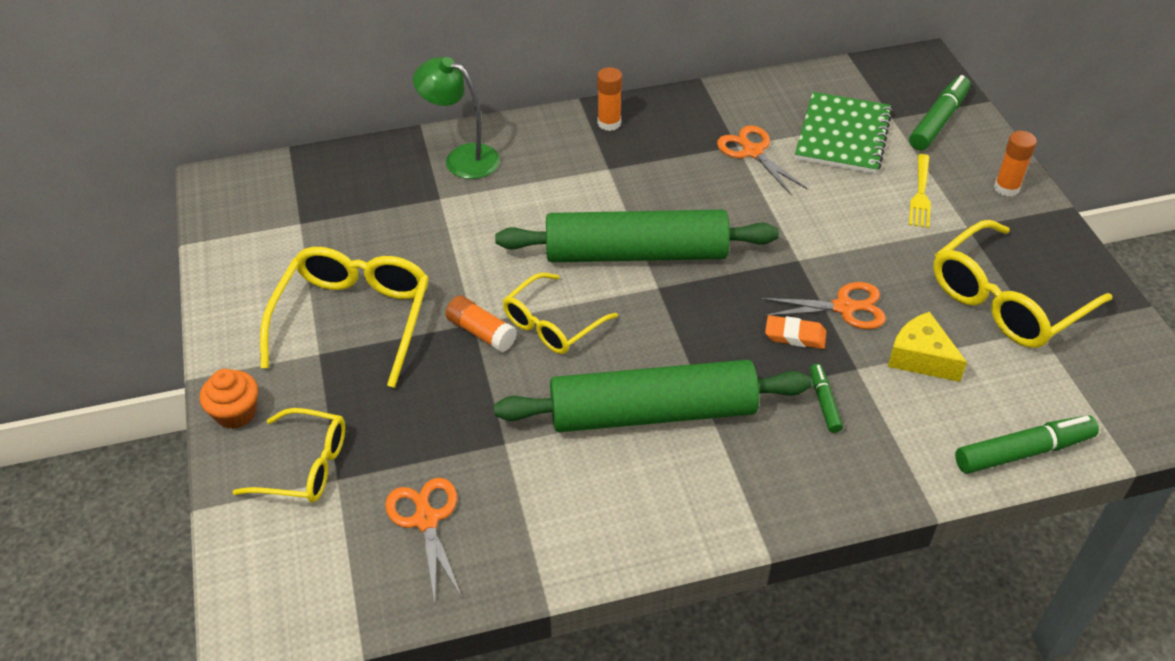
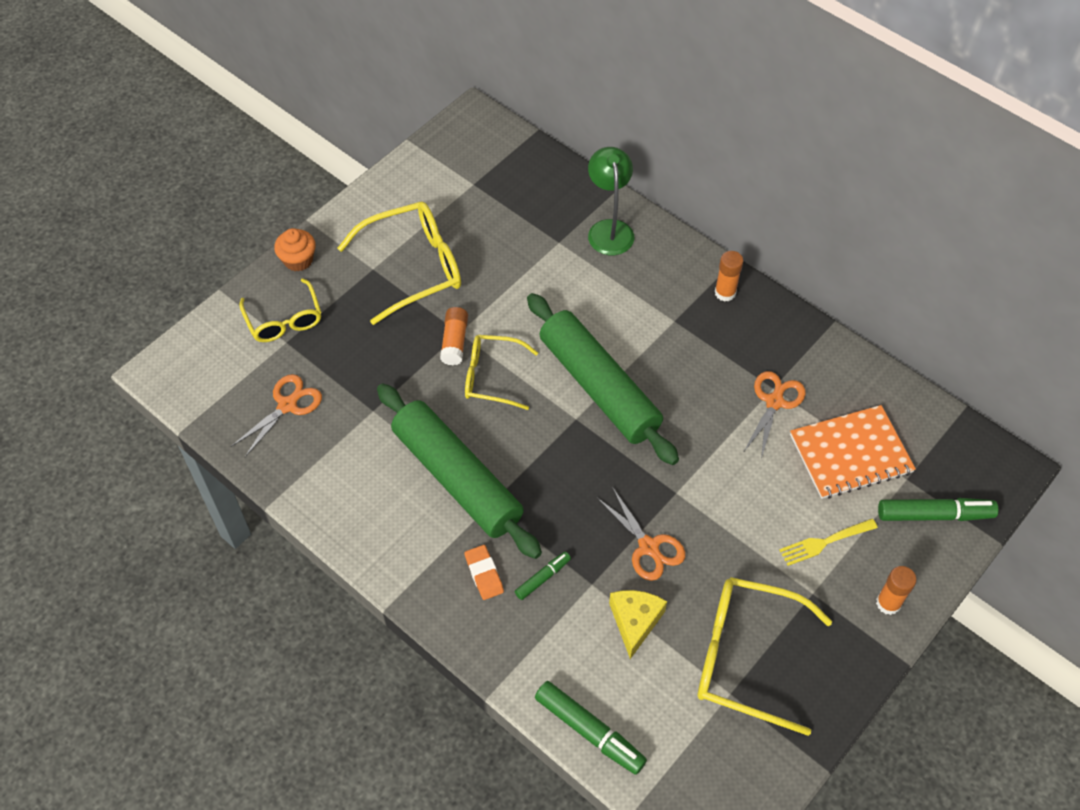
camera: 55 degrees right, 10 degrees up
(795, 335) = (594, 528): orange eraser -> orange eraser (484, 574)
(842, 135) = (850, 453): green notebook -> orange notebook

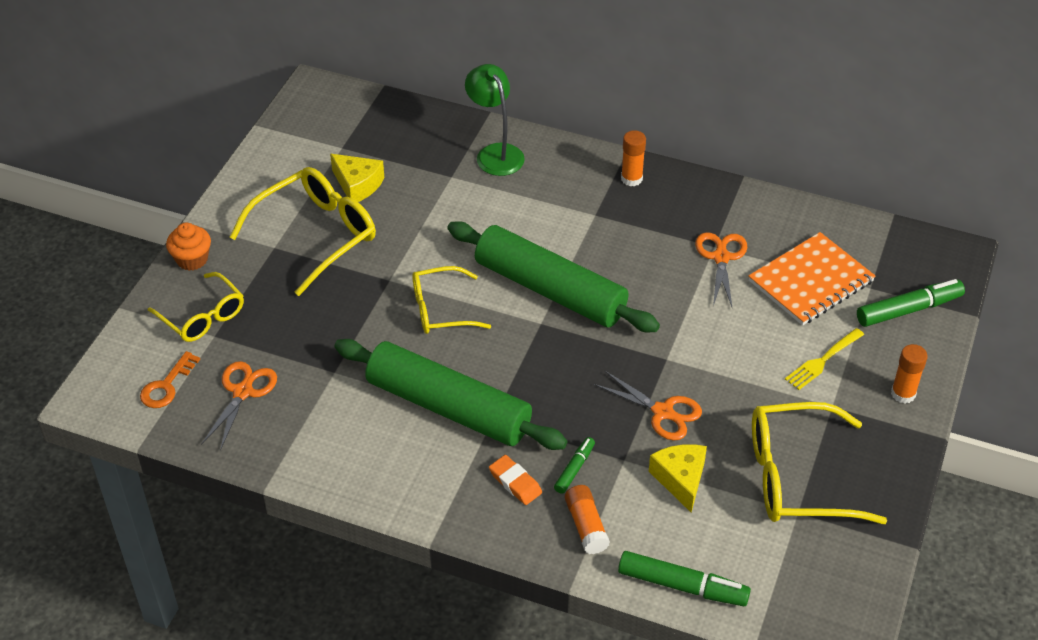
camera: 20 degrees left, 10 degrees down
(226, 379) = (166, 386): none -> orange key
(454, 342) = (389, 289): orange glue stick -> orange glue stick (586, 526)
(471, 226) = (357, 185): none -> yellow cheese

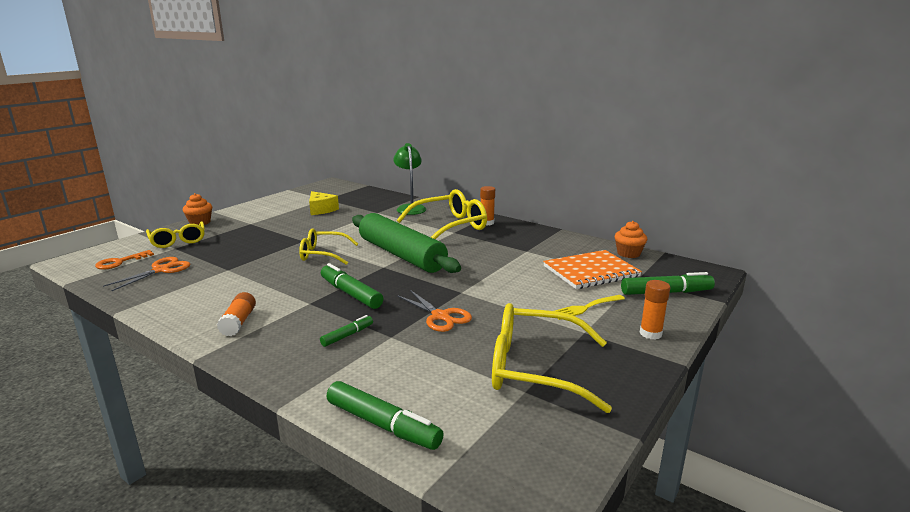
camera: 15 degrees right, 25 degrees down
(314, 236) = (277, 222): yellow glasses -> yellow glasses (449, 226)
(448, 407) = (284, 293): green rolling pin -> none
(515, 482) = (295, 336): orange eraser -> none
(532, 390) = (351, 293): none -> green marker
(586, 526) = (328, 369): orange glue stick -> orange glue stick (238, 322)
(680, 479) = (429, 354): yellow cheese -> none
(721, 257) = (529, 255): orange scissors -> none
(849, 227) = (628, 253): none -> orange cupcake

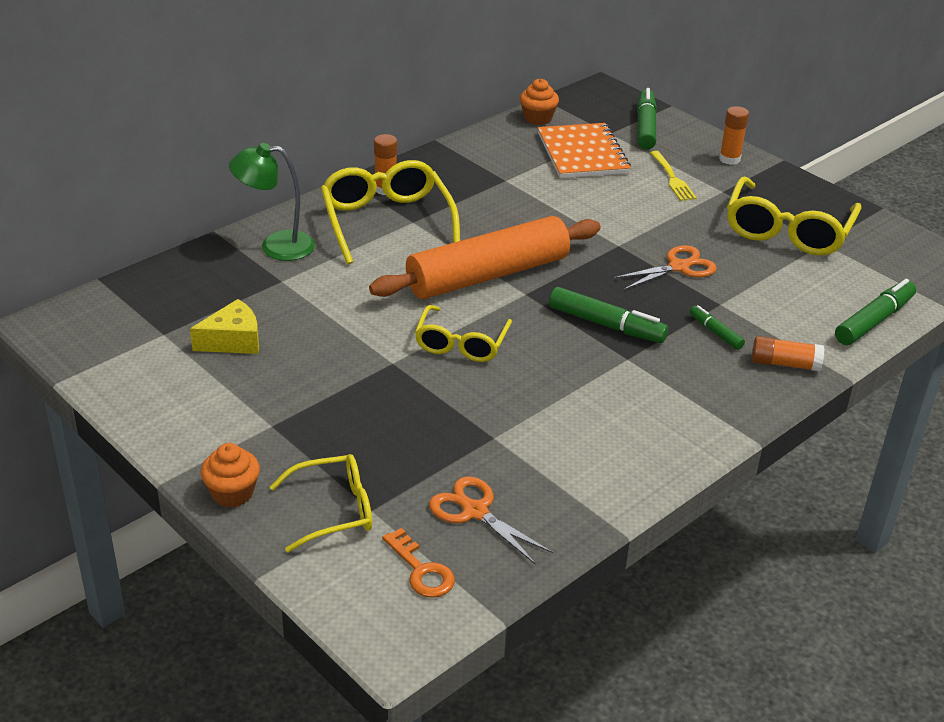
camera: 80 degrees left, 15 degrees up
(238, 322) = (673, 415): orange glue stick -> orange glue stick (785, 364)
(351, 293) = (606, 325): green marker -> green marker turned 120 degrees counterclockwise
(401, 255) = (488, 275): green rolling pin -> orange rolling pin

